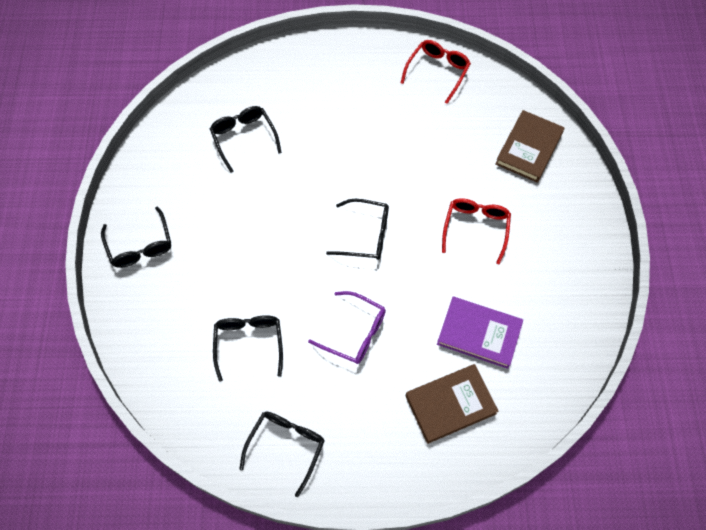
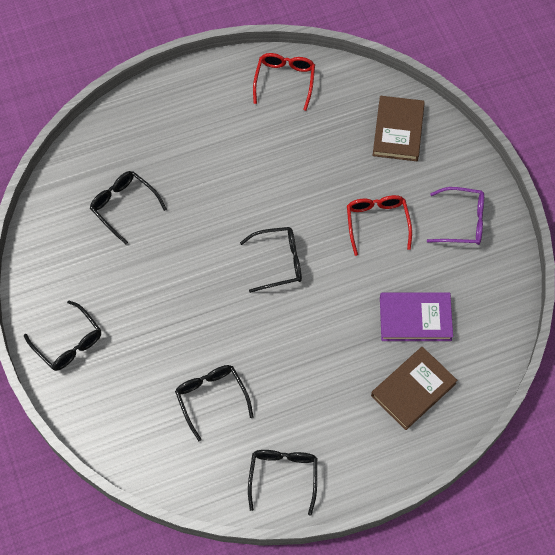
camera: 20 degrees left, 0 degrees up
(355, 333) = (304, 355): purple glasses -> purple glasses (462, 221)

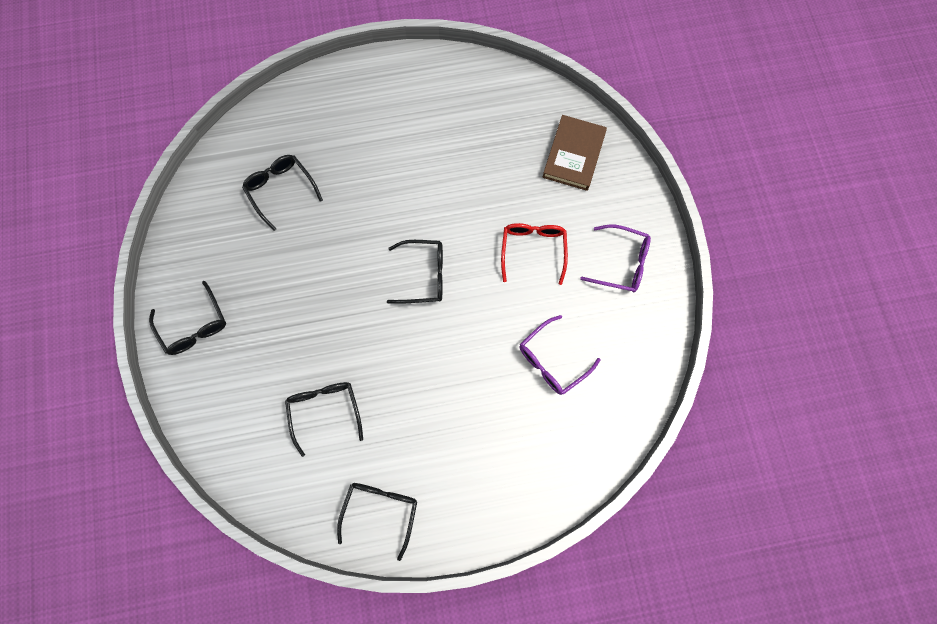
camera: 10 degrees right, 10 degrees up
(285, 81) = (469, 84): red glasses -> none
(413, 389) = (535, 438): brown book -> none
(415, 318) = (552, 360): purple book -> purple glasses

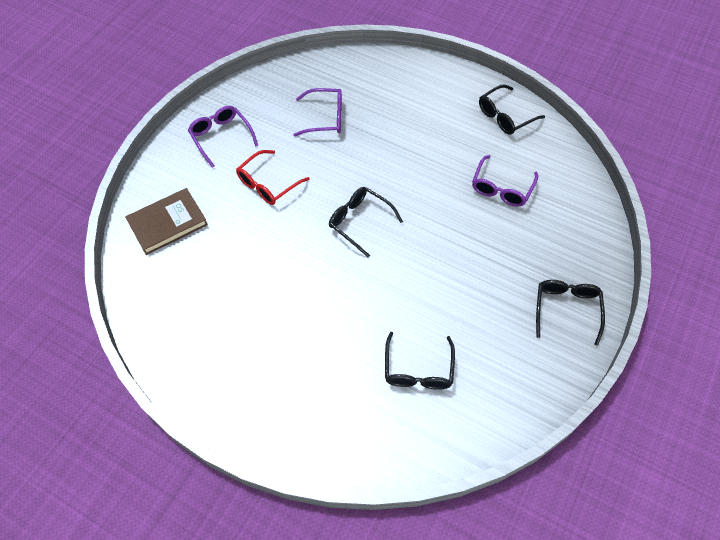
camera: 140 degrees left, 15 degrees down
(325, 411) = (501, 188): black glasses -> purple glasses

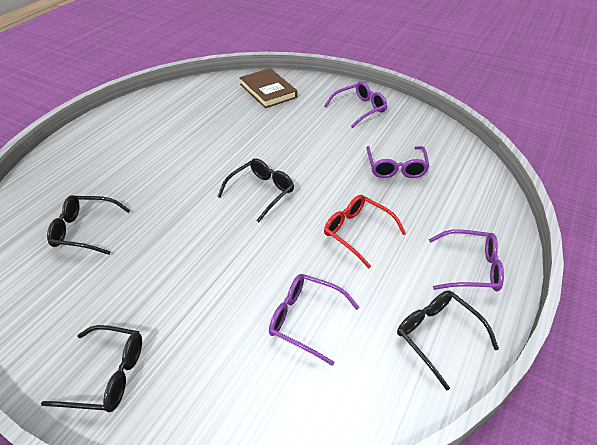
camera: 90 degrees right, 15 degrees down
(268, 184) = (307, 135): red glasses -> red glasses (357, 232)
(444, 89) = (471, 268): none -> purple glasses

